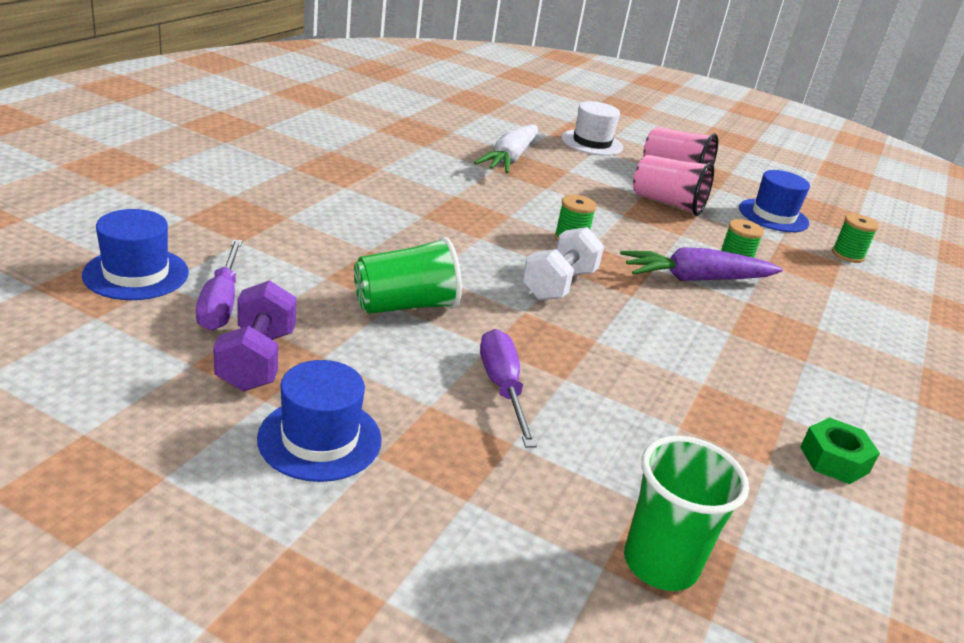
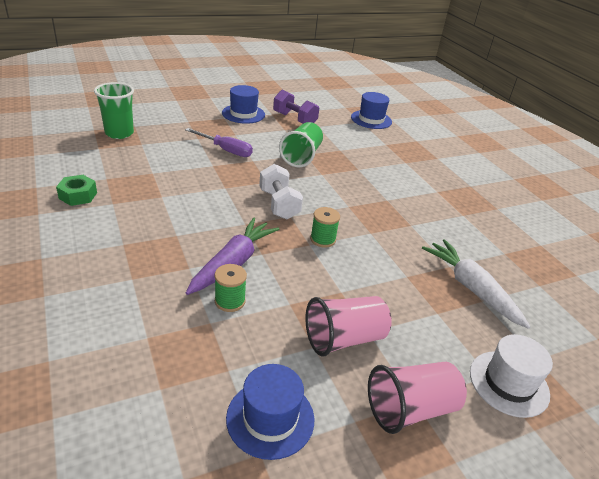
camera: 130 degrees right, 5 degrees up
(221, 303) = (337, 126): purple screwdriver -> none
(847, 255) = (161, 409): green spool -> none

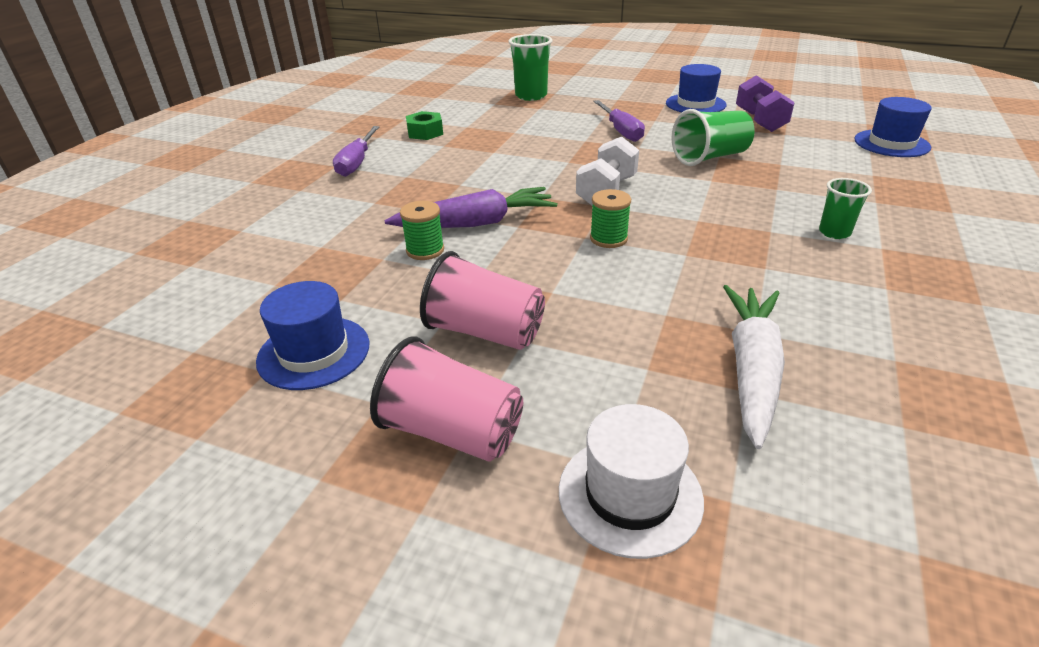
camera: 50 degrees right, 0 degrees up
(58, 247) = (357, 163): none -> purple screwdriver
(412, 189) = (834, 232): none -> green cup

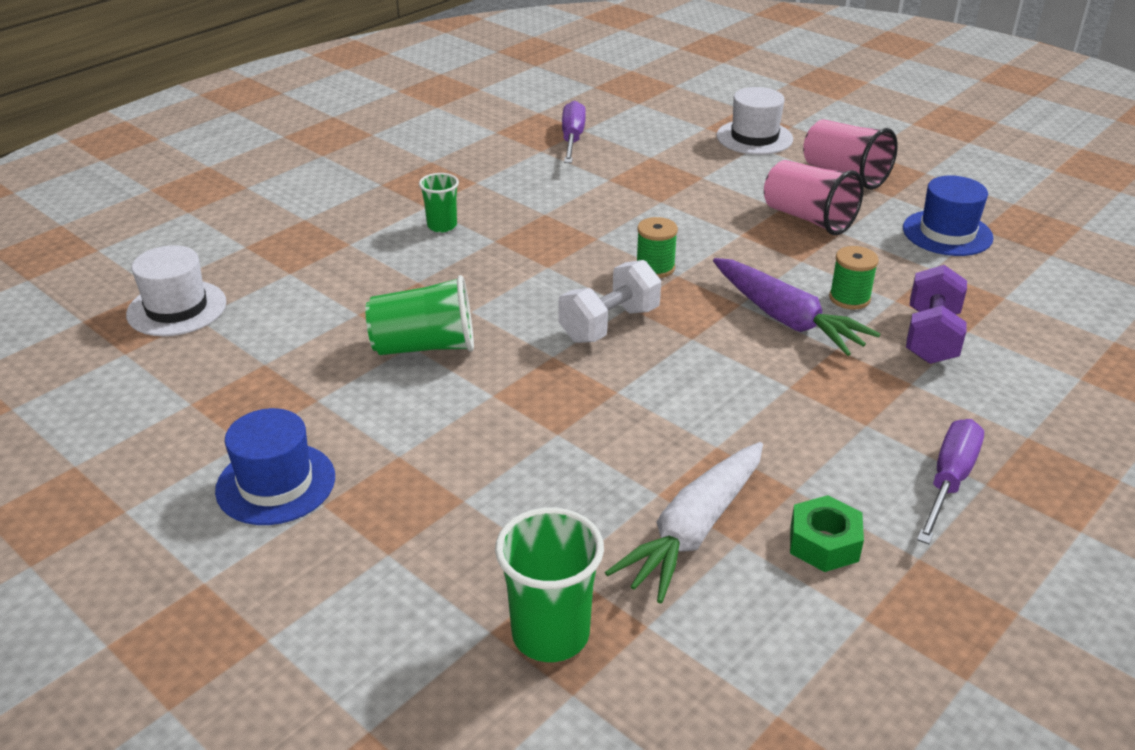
camera: 160 degrees left, 0 degrees up
(476, 223) = (786, 318): purple carrot -> purple carrot turned 135 degrees counterclockwise
(621, 131) = (483, 441): purple screwdriver -> purple screwdriver (572, 139)
(751, 370) = (636, 163): white carrot -> white carrot (694, 530)
(760, 121) = (251, 401): purple dumbbell -> purple dumbbell (931, 337)
(891, 143) = (177, 308): blue hat -> white hat

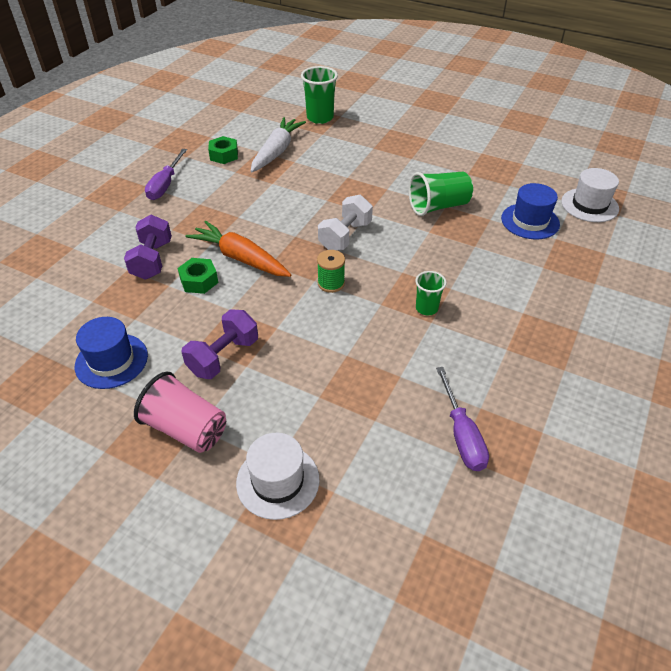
camera: 165 degrees right, 10 degrees up
(276, 483) = (452, 141): blue hat -> blue hat (530, 221)
(442, 226) = (496, 294): green cup -> green cup (426, 308)
(786, 318) = (240, 258): purple carrot -> orange carrot
(808, 218) = (223, 356): pink cup -> purple dumbbell
(849, 298) = (199, 281): green spool -> green nut

